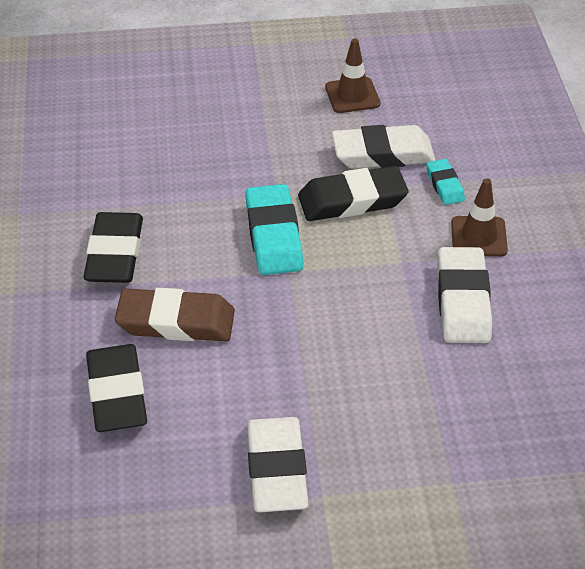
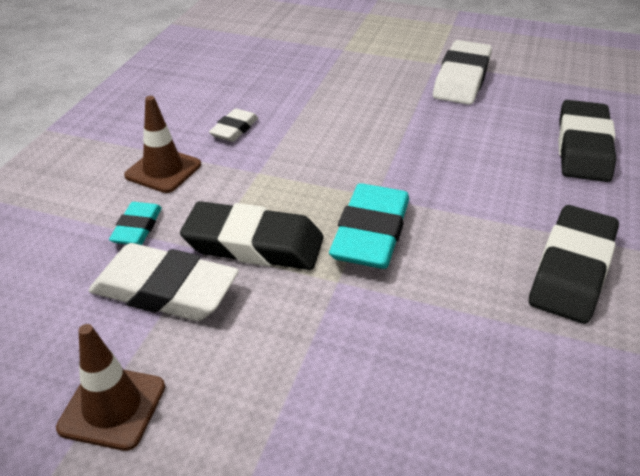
camera: 155 degrees left, 5 degrees down
(176, 322) = (513, 184): brown eraser -> none
(463, 301) = (234, 129): white eraser -> white eraser, size x0.54

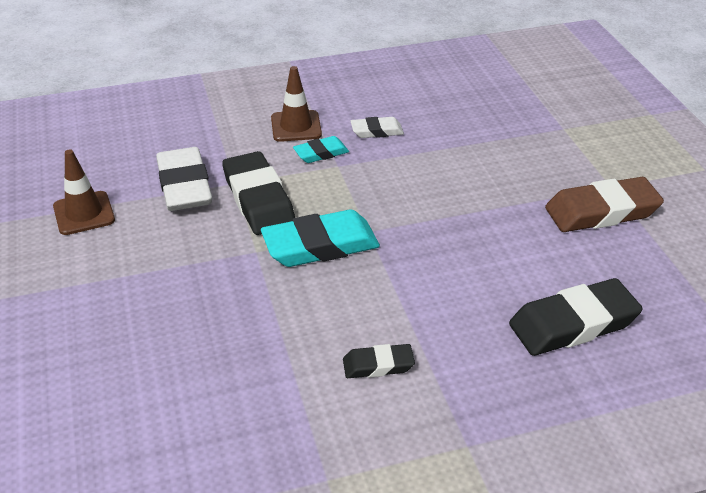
camera: 55 degrees right, 0 degrees up
(137, 228) = (229, 147): turquoise eraser -> turquoise eraser (321, 153)
(461, 79) = (601, 212): white eraser -> brown eraser
(572, 270) = (378, 365): black eraser -> black eraser, size x0.54

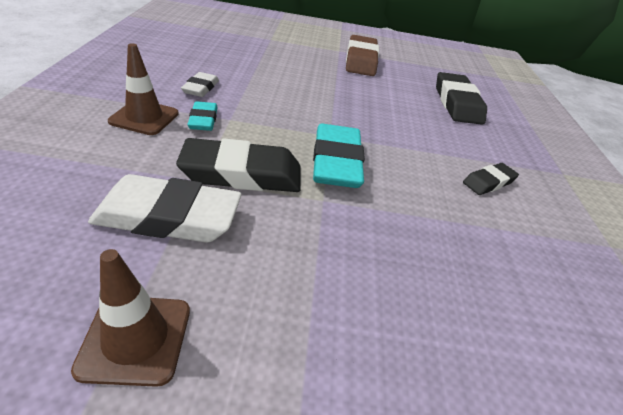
camera: 75 degrees left, 0 degrees up
(378, 365) = (488, 182): black eraser -> black eraser turned 45 degrees clockwise

